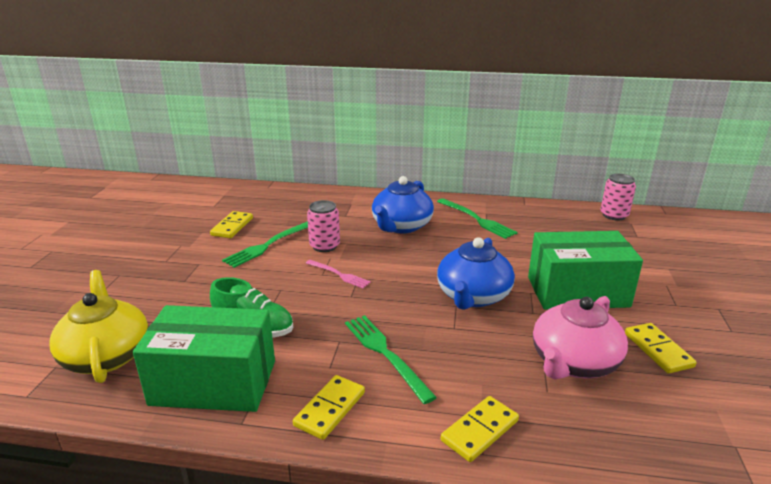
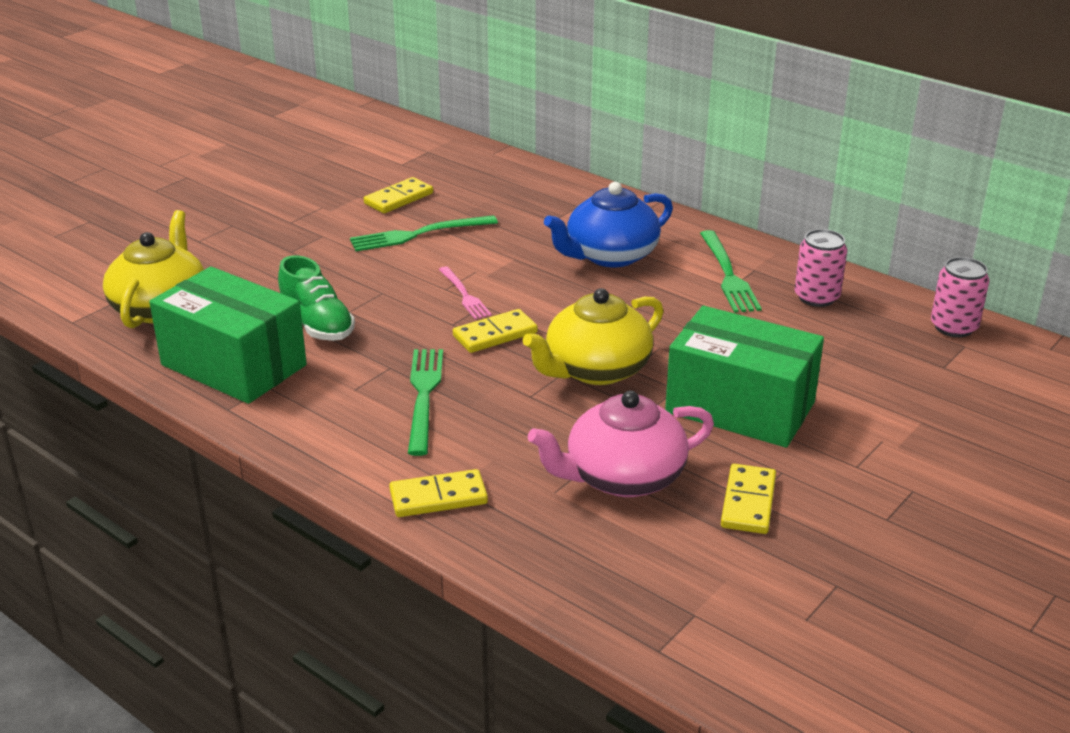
camera: 30 degrees right, 5 degrees up
(324, 246) = (484, 255): pink can -> pink can (816, 297)
(330, 409) = (316, 426): yellow domino -> yellow domino (495, 334)
(473, 296) = (596, 369): blue teapot -> yellow teapot

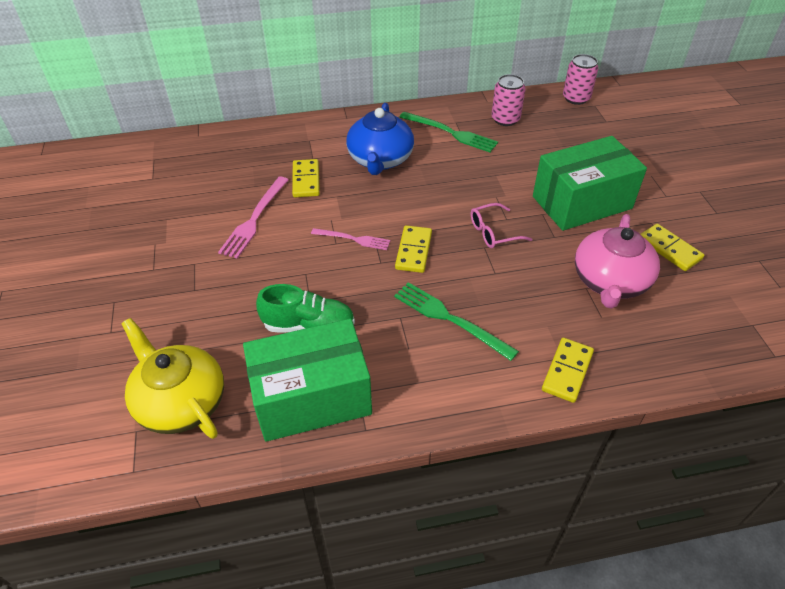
camera: 50 degrees left, 15 degrees up
(398, 198) = (196, 203): yellow domino -> yellow domino (306, 180)
(418, 234) = (254, 219): green fork -> pink fork
(596, 369) = (494, 232): yellow teapot -> pink glasses

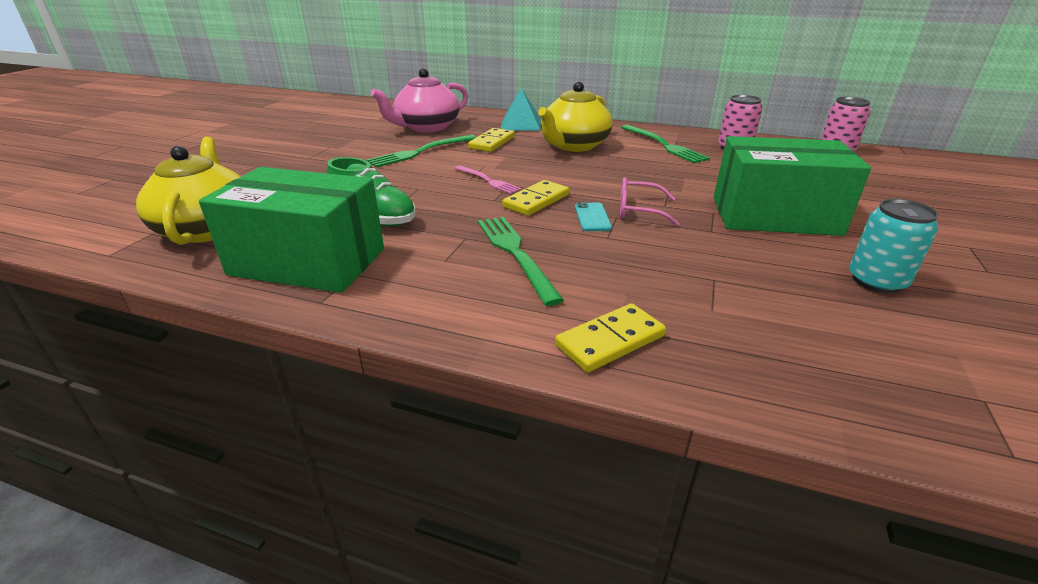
camera: 30 degrees right, 15 degrees down
(254, 219) = (420, 152): pink fork -> green fork
(305, 139) = (521, 124): none -> turquoise pyramid
(380, 160) = (573, 145): blue teapot -> yellow teapot
(469, 254) = (592, 217): none -> turquoise phone
(610, 282) = (755, 284): pink teapot -> pink teapot (426, 127)
(669, 249) = (876, 281): yellow domino -> turquoise can

